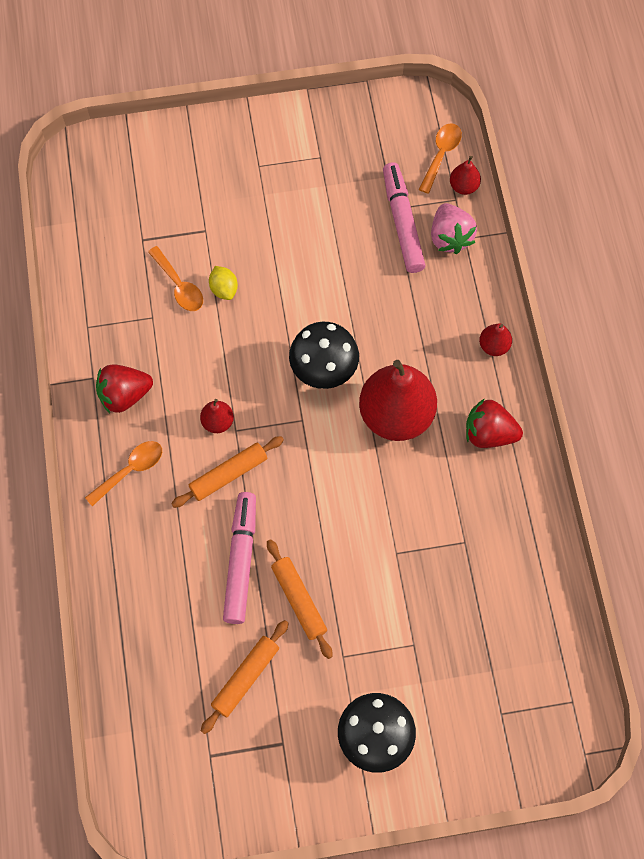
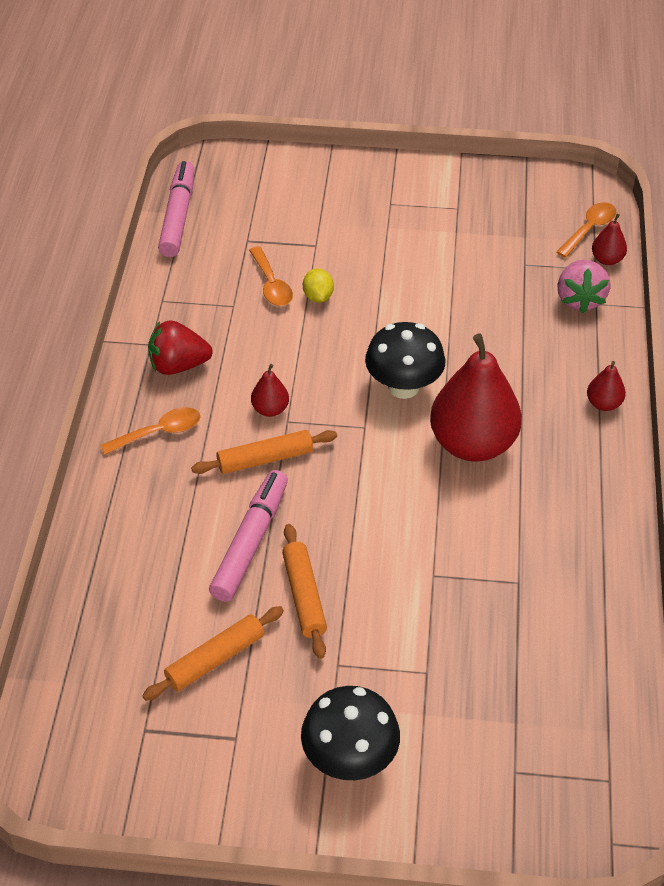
camera: 15 degrees right, 20 degrees down
(402, 222) = (530, 277): pink marker -> pink marker (178, 216)
(489, 433) = (576, 483): red strawberry -> none

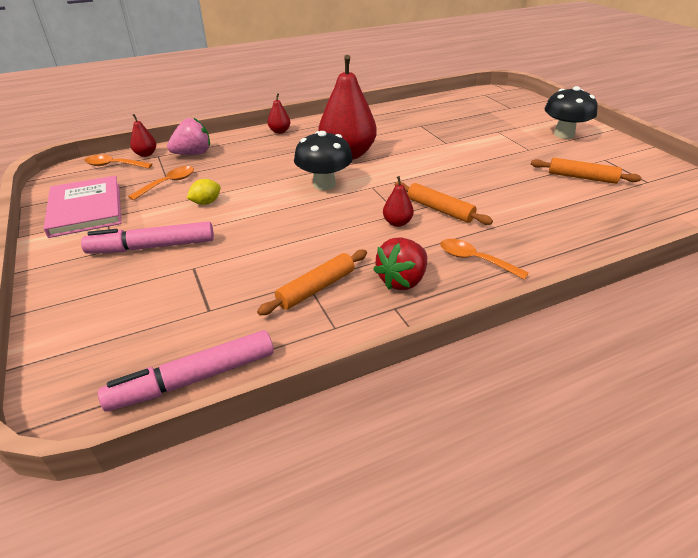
camera: 120 degrees left, 10 degrees down
(178, 365) = (402, 280): red strawberry -> red strawberry turned 75 degrees clockwise
(251, 542) = (503, 193): pink marker -> pink marker (152, 247)
(271, 285) = (264, 271): orange spoon -> orange spoon (168, 183)
(304, 596) = (509, 167): orange rolling pin -> orange rolling pin (316, 288)
(318, 296) = (261, 243): yellow lemon -> yellow lemon (206, 202)
(486, 196) = (86, 209): none -> pink book

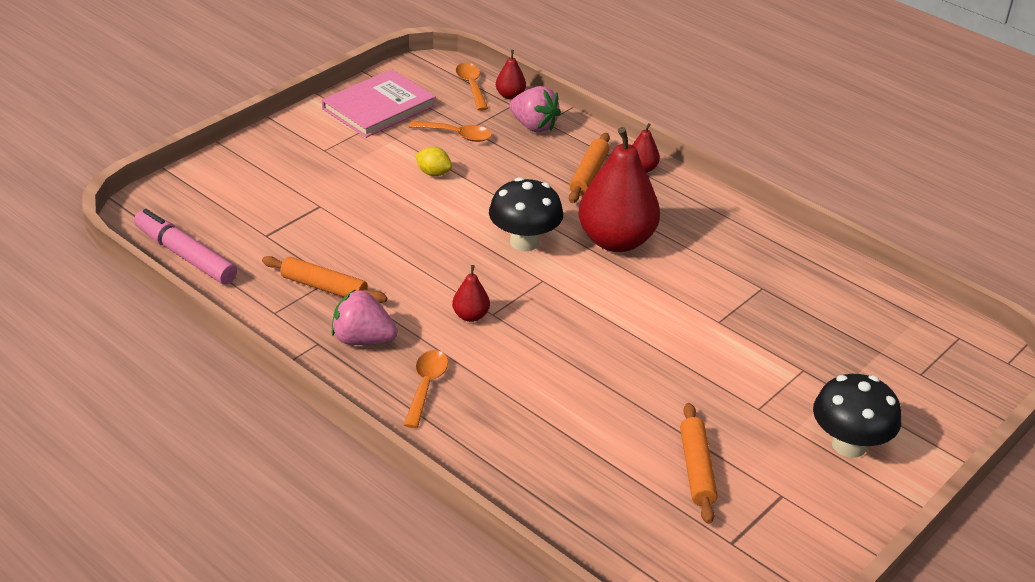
camera: 65 degrees right, 0 degrees up
(152, 247) = (339, 170): pink marker -> none
(402, 280) = (363, 340): red strawberry -> pink strawberry
(440, 209) = (520, 344): orange rolling pin -> orange rolling pin (589, 174)

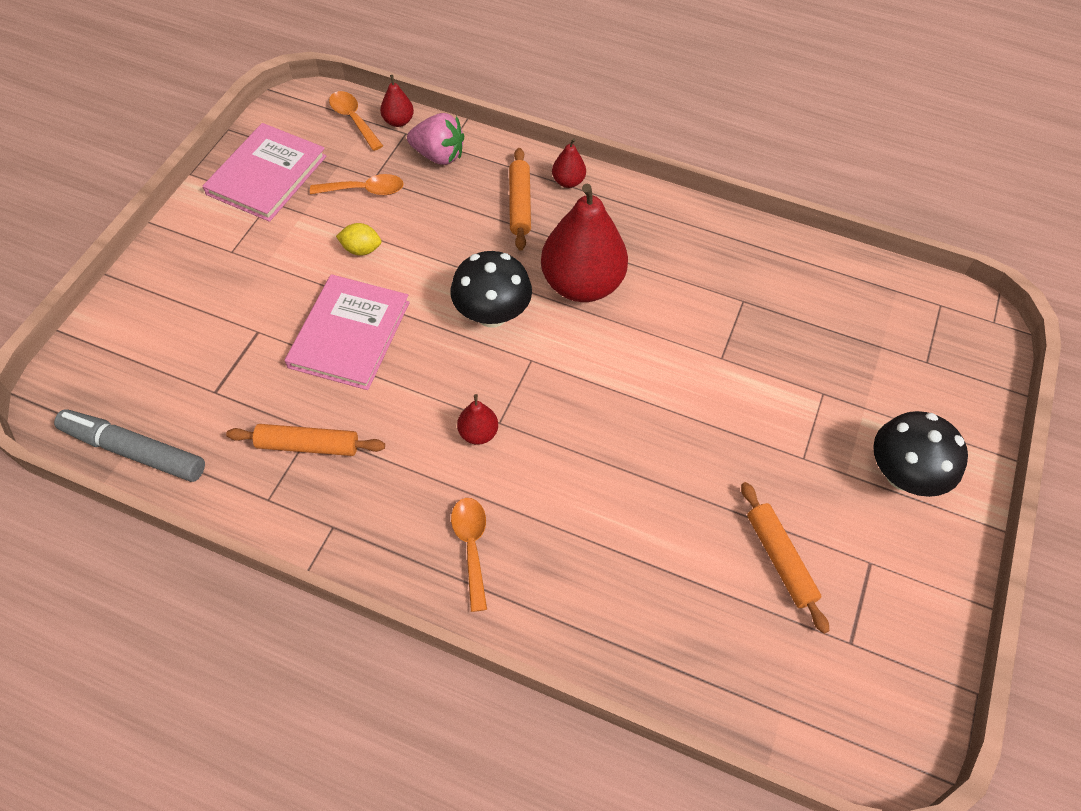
camera: 20 degrees left, 20 degrees up
(185, 255) = (134, 450): pink marker -> grey marker
(363, 340) = (379, 505): pink strawberry -> none
(395, 226) = (349, 334): none -> pink book

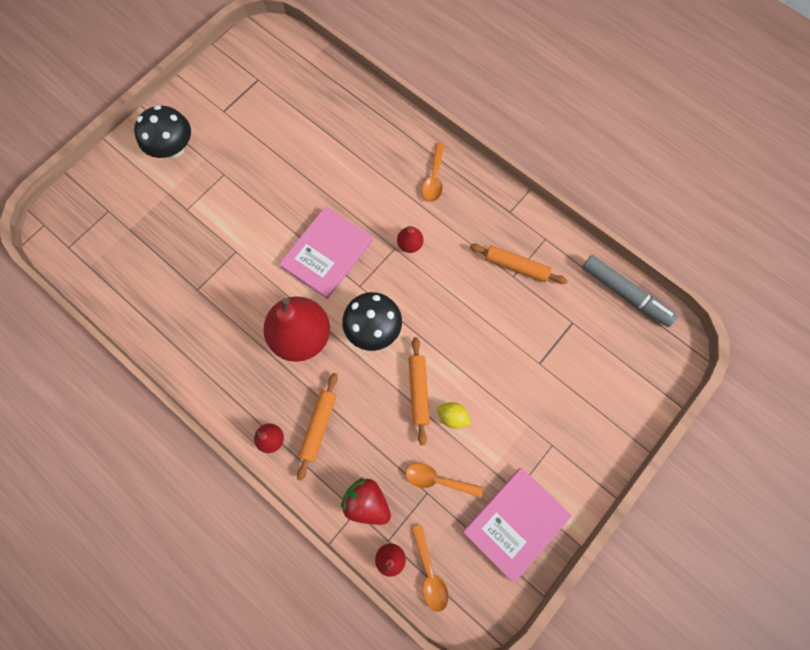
camera: 160 degrees left, 15 degrees up
(349, 334) = (476, 341): pink book -> pink book (327, 254)
(438, 155) = (367, 502): pink strawberry -> red strawberry
(780, 559) = (270, 125): orange rolling pin -> orange rolling pin (418, 391)

